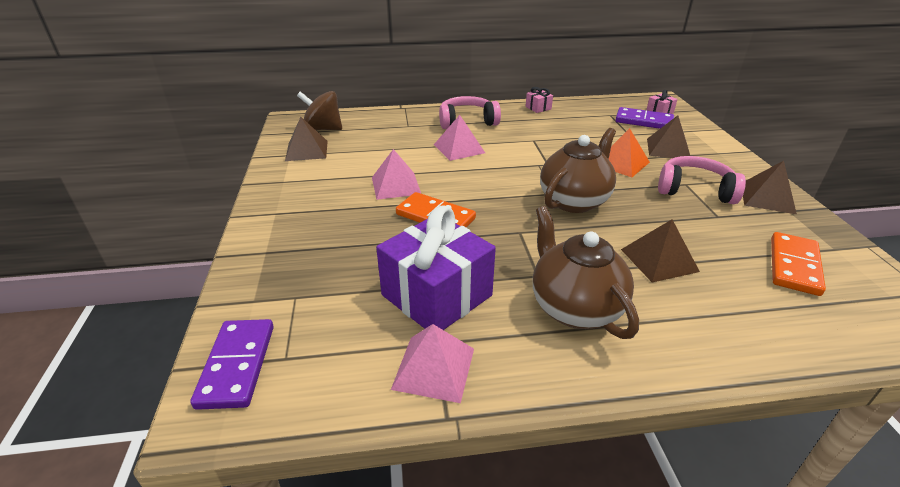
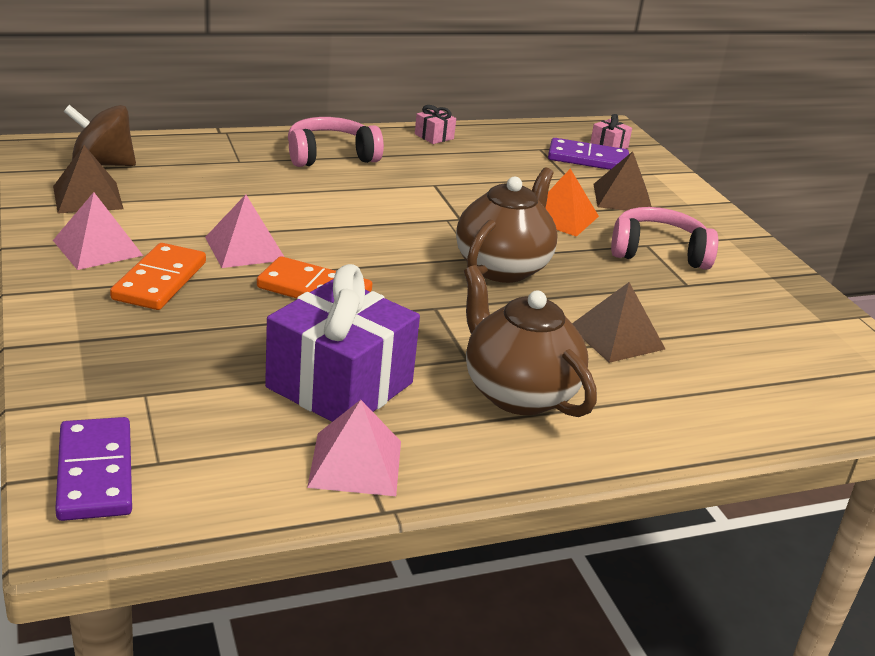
camera: 15 degrees left, 5 degrees down
(459, 148) = (327, 196): pink pyramid -> pink pyramid (97, 247)
(767, 198) = (747, 262): brown pyramid -> none
(793, 266) = (774, 340): orange domino -> orange domino (159, 281)

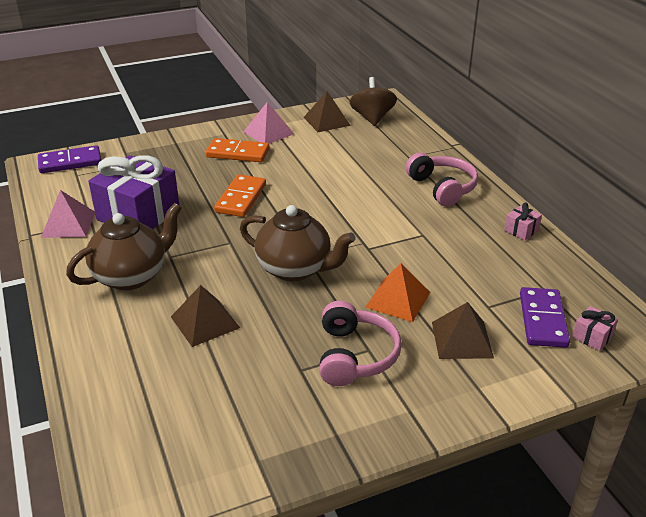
camera: 90 degrees right, 5 degrees up
(245, 248) = (284, 172): pink pyramid -> none

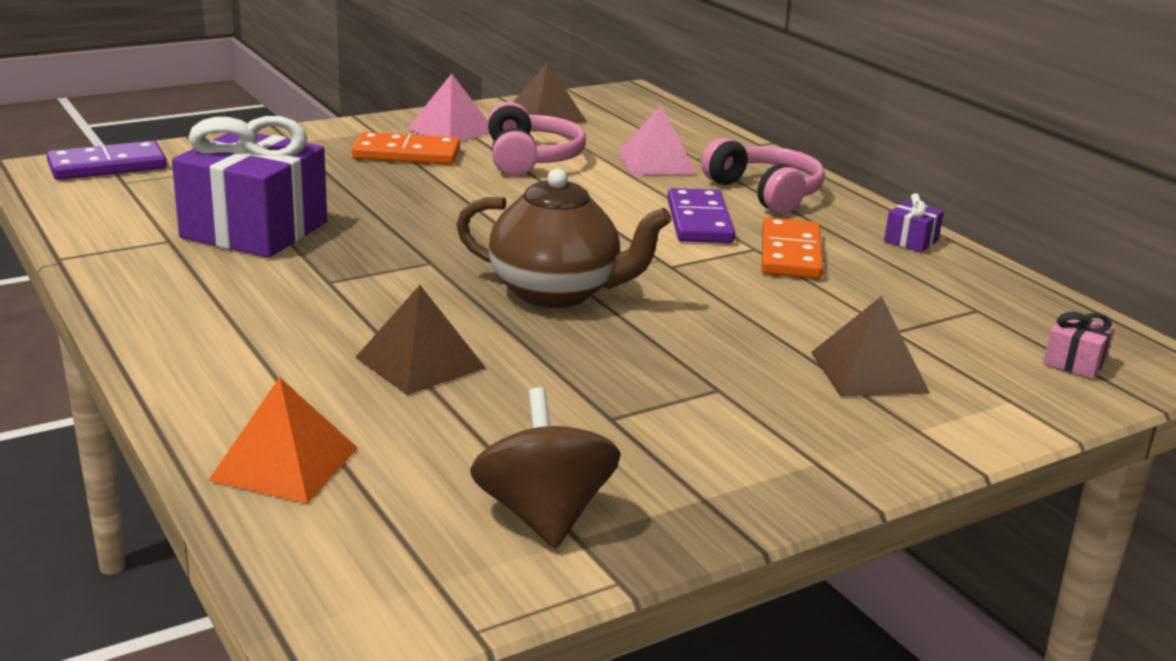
camera: 10 degrees left, 10 degrees down
(68, 224) = (128, 244): pink pyramid -> pink pyramid (656, 163)
(132, 276) = (267, 307): brown teapot -> none
(240, 198) = (431, 208): orange domino -> orange domino (790, 254)
(355, 355) = (698, 397): pink headphones -> pink headphones (530, 159)
(372, 118) = (619, 113): brown spinning top -> brown spinning top (543, 515)
(398, 299) = (744, 326): orange pyramid -> orange pyramid (285, 464)
(521, 230) = (911, 241): pink gift -> purple gift
(543, 320) = (989, 345): purple domino -> purple domino (699, 221)

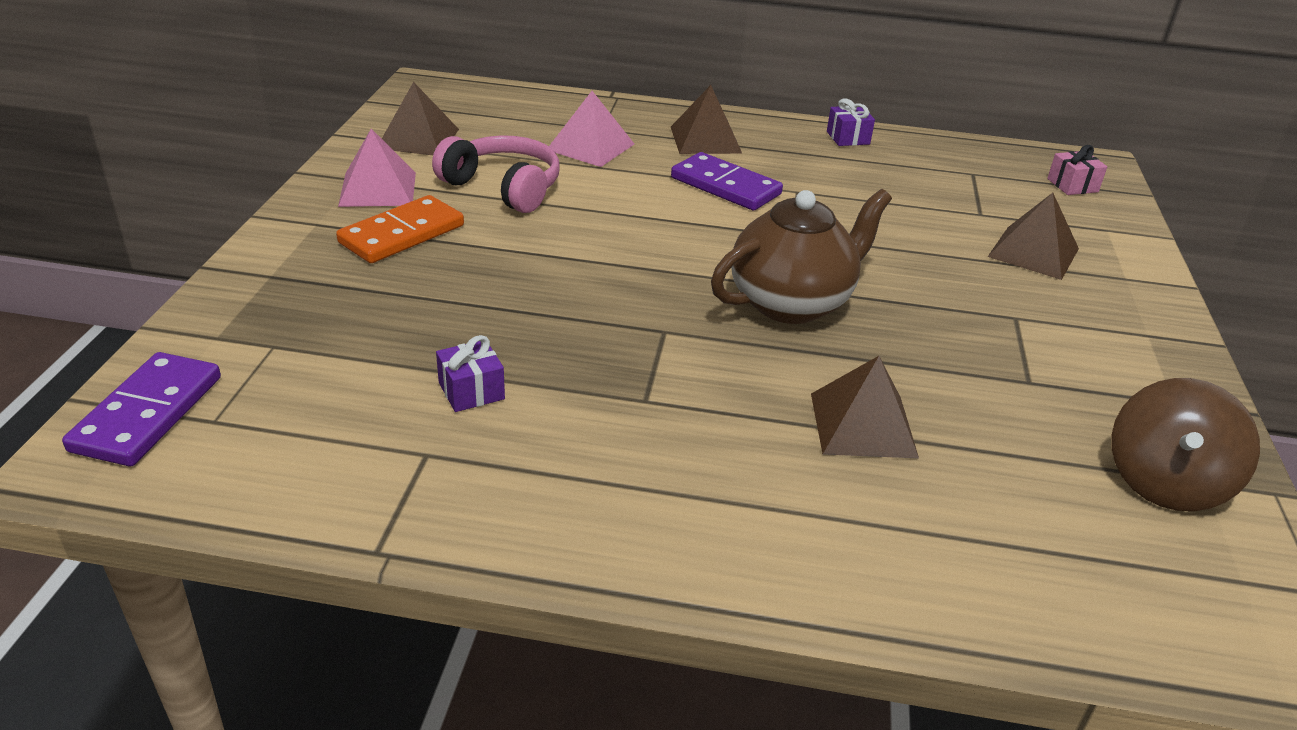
camera: 50 degrees left, 10 degrees up
(254, 230) = (471, 391): purple gift -> purple gift, size x0.41
(285, 464) = (1001, 581): orange pyramid -> none
(543, 515) = (1165, 482): brown spinning top -> brown spinning top turned 90 degrees counterclockwise
(765, 193) = (705, 139): pink headphones -> brown pyramid
(790, 254) = (823, 184): orange domino -> none

